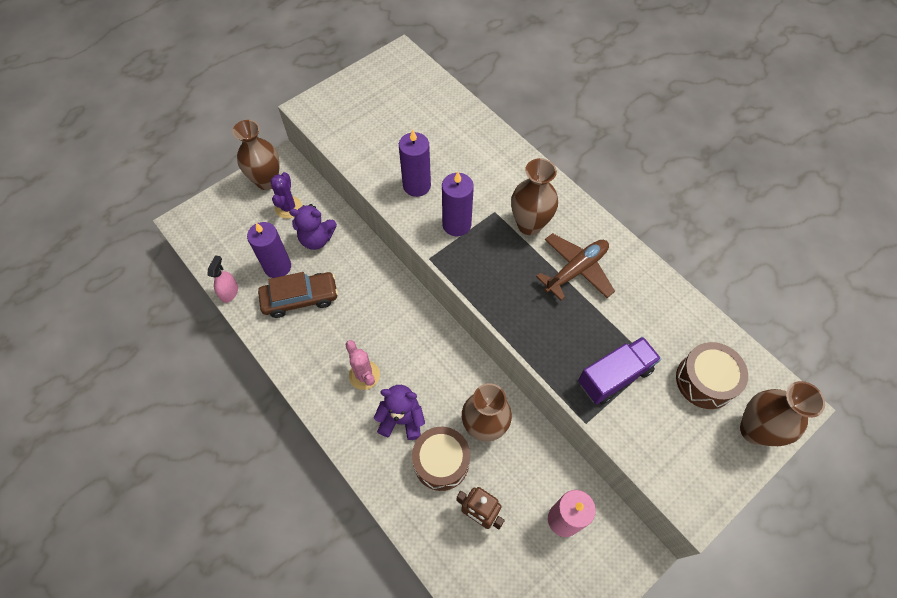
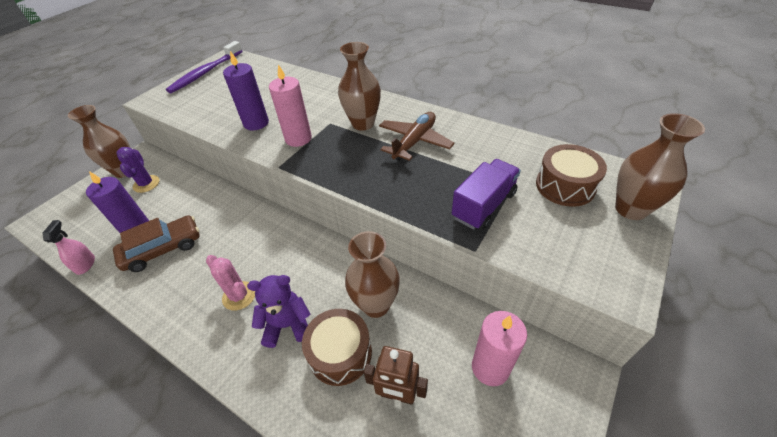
camera: 15 degrees left, 15 degrees down
(317, 239) = (176, 199): purple teddy bear -> none
(372, 79) = (206, 73): none -> purple toothbrush
(456, 224) = (298, 139): purple candle -> pink candle

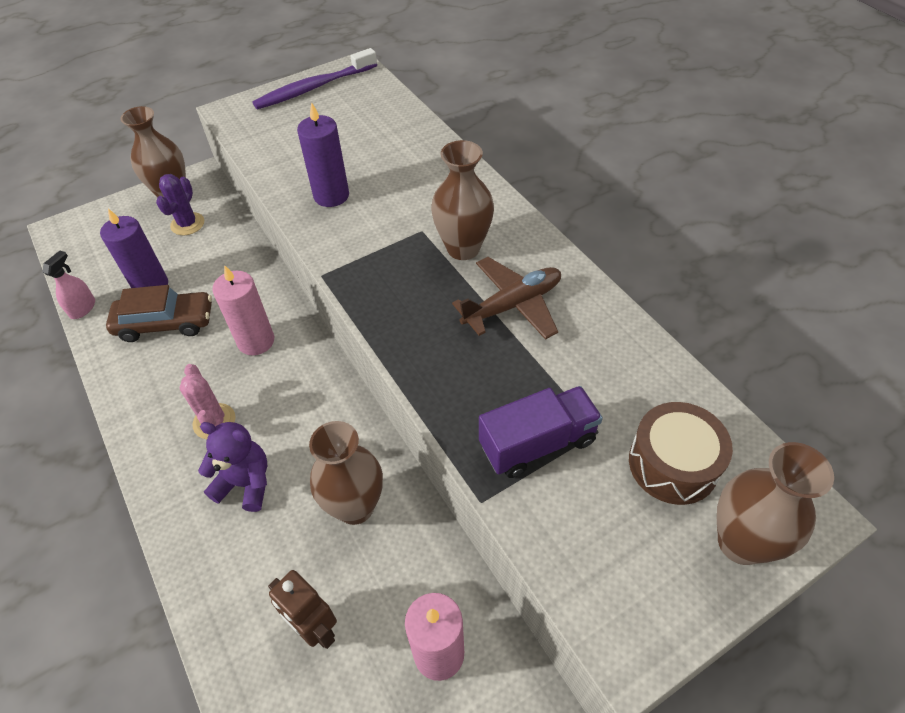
camera: 25 degrees right, 5 degrees up
(298, 139) = (368, 241): pink candle -> pink candle (256, 341)
(340, 353) = (282, 546): brown drum -> none

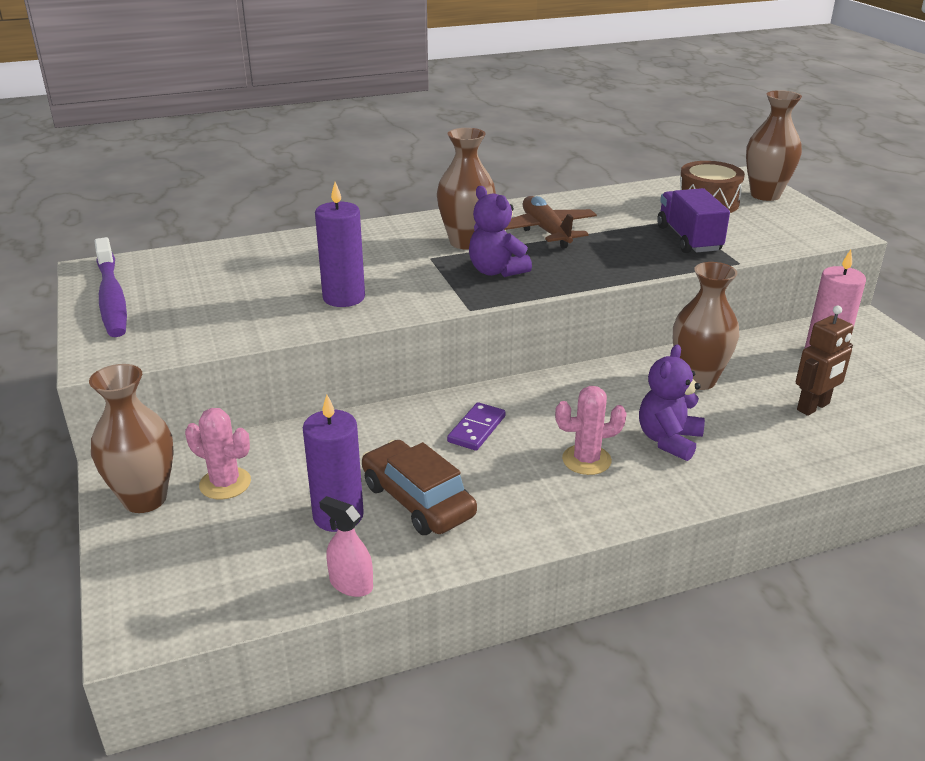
camera: 80 degrees left, 20 degrees down
(165, 323) = (418, 500): brown car -> brown car turned 45 degrees counterclockwise
(187, 224) = (225, 483): purple cactus -> pink cactus
(256, 341) = (477, 429): pink candle -> purple domino
(403, 280) = (496, 271): none -> purple teddy bear

